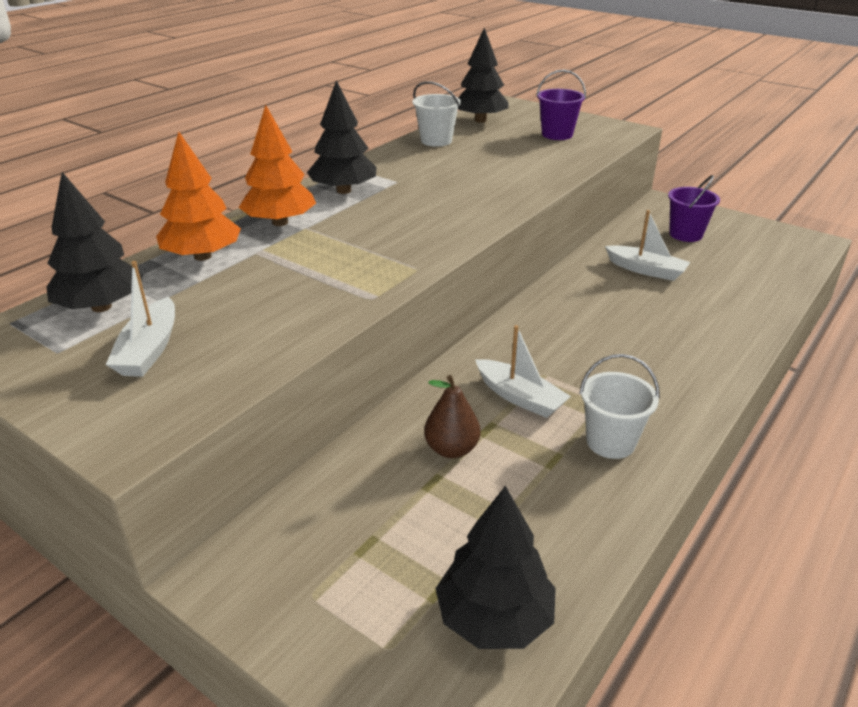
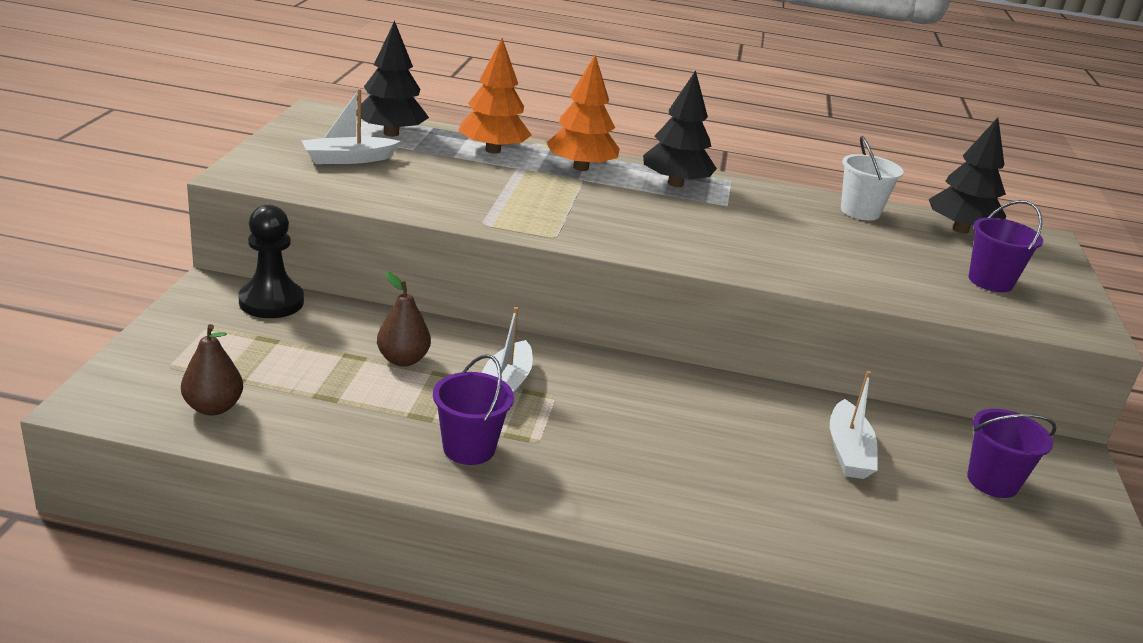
camera: 60 degrees right, 5 degrees down
(284, 527) = (271, 302): none -> black pawn
(494, 618) = (213, 407): black tree -> brown pear
(610, 442) = (469, 448): white bucket -> purple bucket

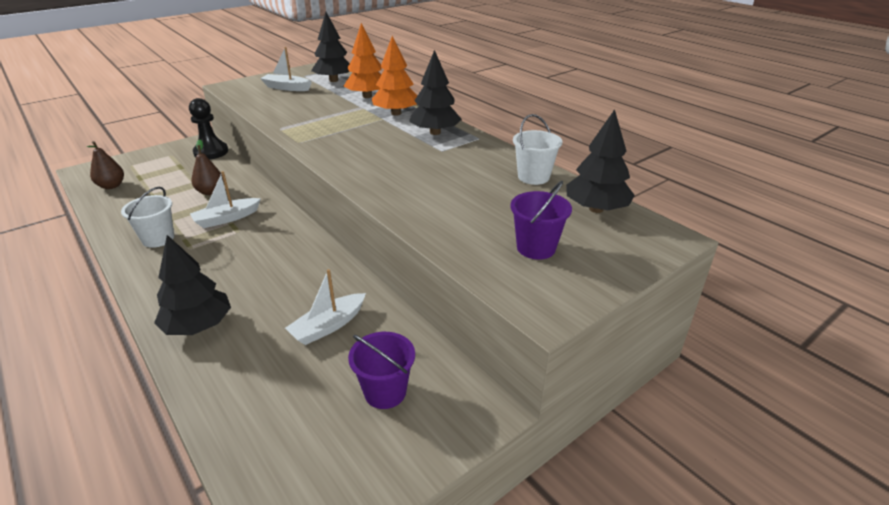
camera: 45 degrees right, 5 degrees up
(469, 448) = (158, 239): purple bucket -> white bucket
(735, 516) = (198, 326): none -> black tree

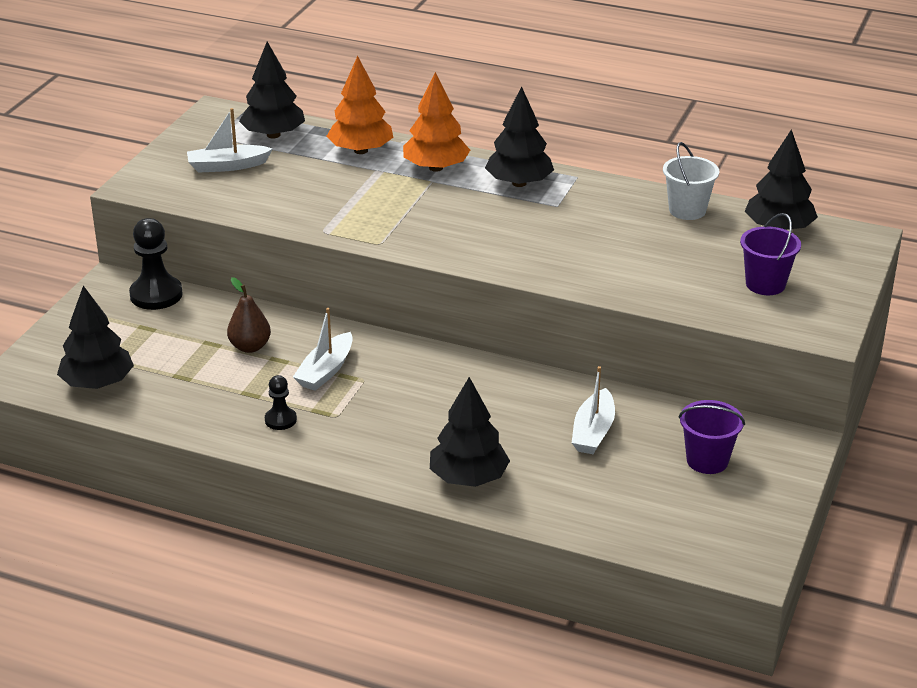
camera: 30 degrees left, 0 degrees up
(111, 186) = (97, 383): brown pear -> black tree
(158, 239) = (280, 420): white bucket -> black pawn

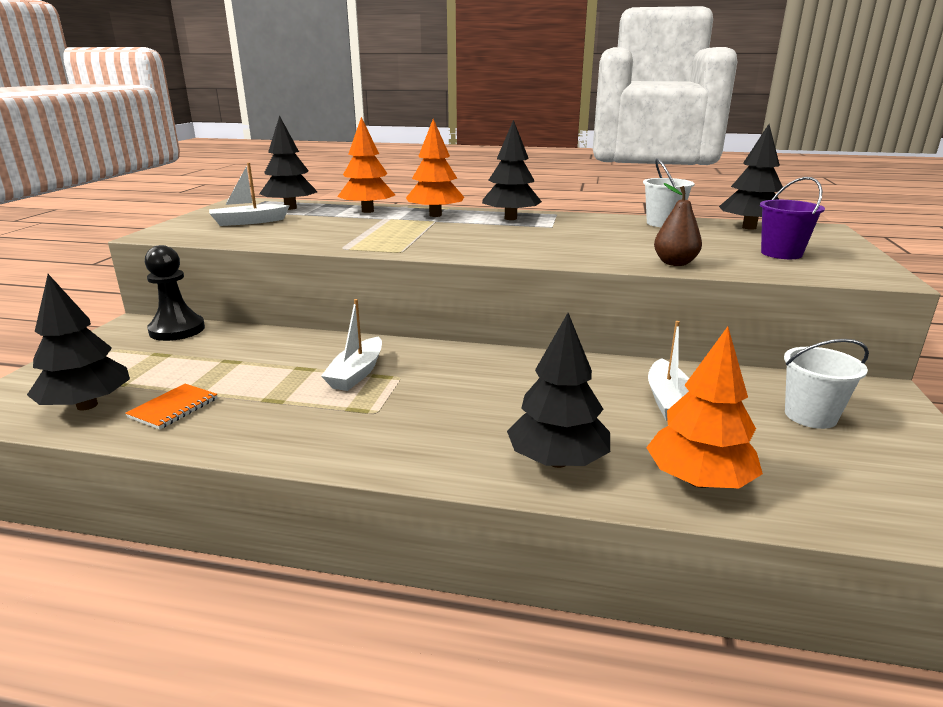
camera: 10 degrees left, 10 degrees down
(169, 394) = (173, 408): none -> orange notebook
(250, 347) = (272, 360): brown pear -> brown pear (675, 263)
(280, 420) = (309, 421): black pawn -> none
(567, 506) = (698, 481): none -> orange tree
(707, 460) = (810, 416): purple bucket -> white bucket

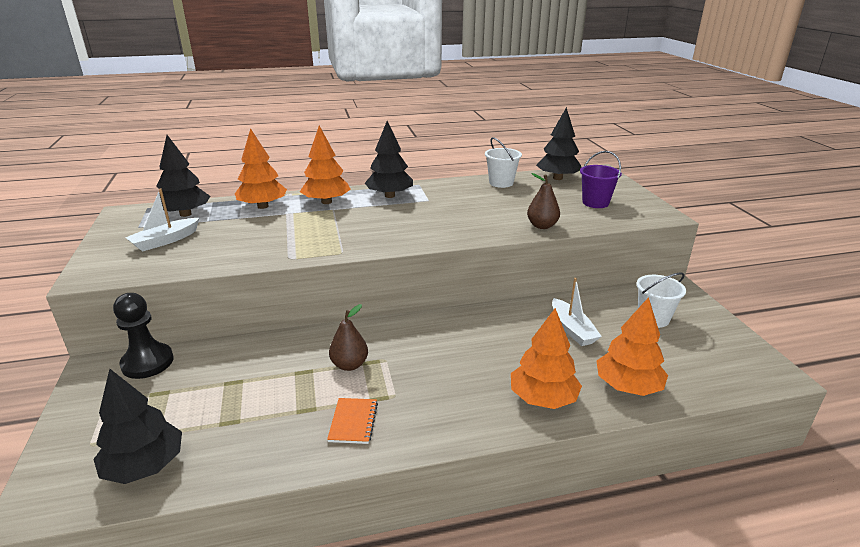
camera: 25 degrees left, 5 degrees up
(173, 408) = (229, 443): orange notebook -> orange notebook (353, 422)
(356, 373) = (349, 365): white boat -> brown pear
(557, 461) = (543, 398): black tree -> orange tree

